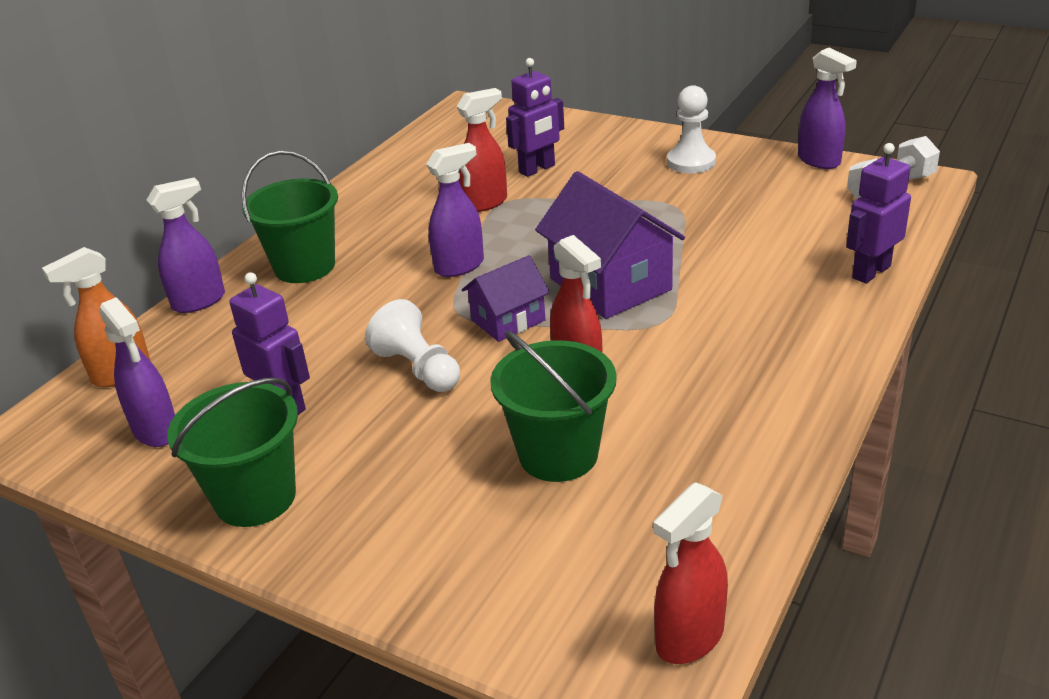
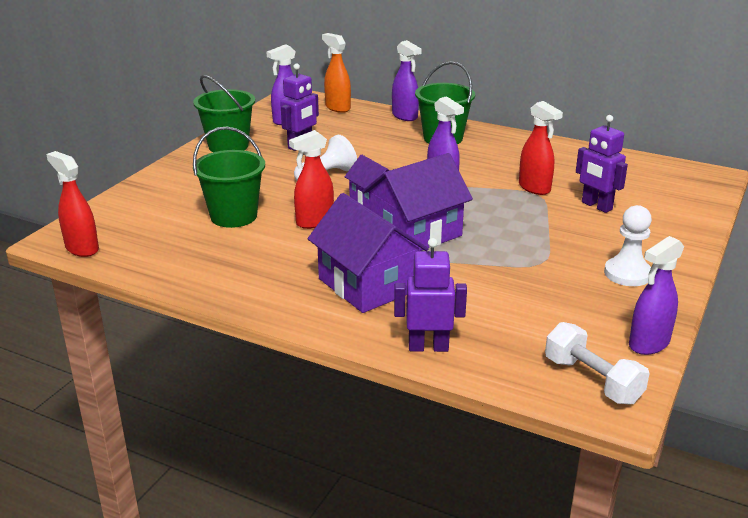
camera: 85 degrees right, 5 degrees down
(749, 316) = (367, 285): none -> purple house
(870, 272) = (428, 347): purple robot -> purple robot turned 45 degrees counterclockwise

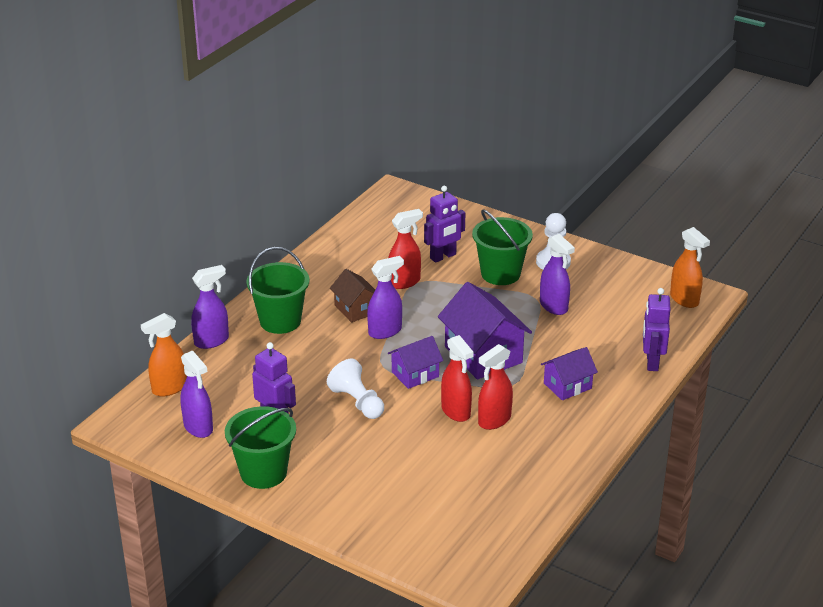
camera: 85 degrees left, 5 degrees up
(81, 248) = (497, 563): red spray bottle -> red spray bottle (494, 420)
(233, 216) = (439, 463): green bucket -> green bucket (500, 274)
(367, 285) = (567, 386): purple house -> purple house, size x0.58
(475, 168) = (355, 309): none -> brown house
(592, 380) = (684, 299): white dumbbell -> orange spray bottle
(648, 344) = (643, 271): purple spray bottle -> purple spray bottle (554, 306)

